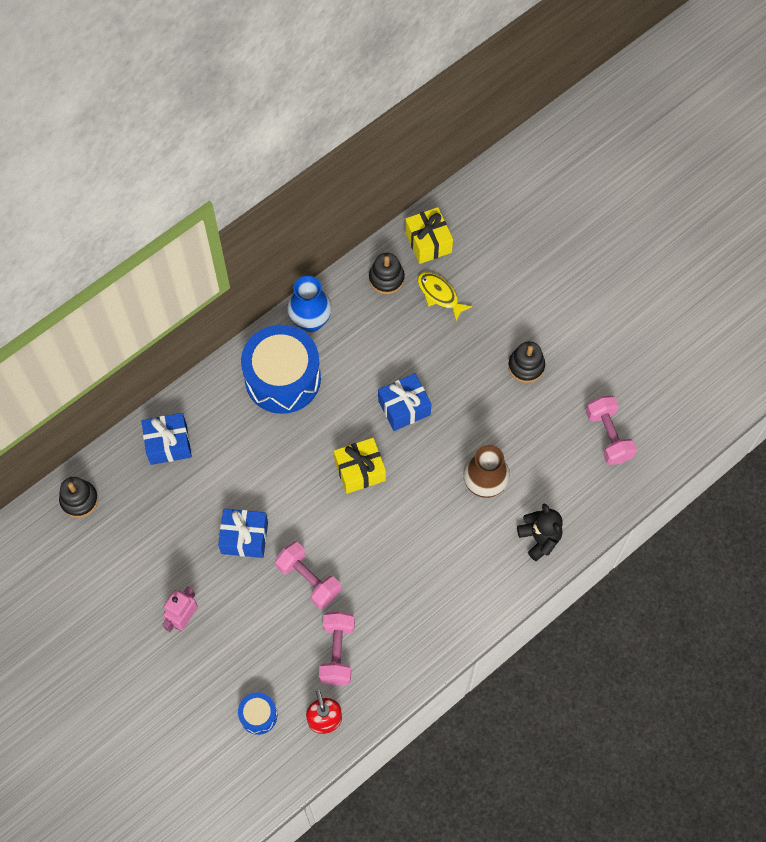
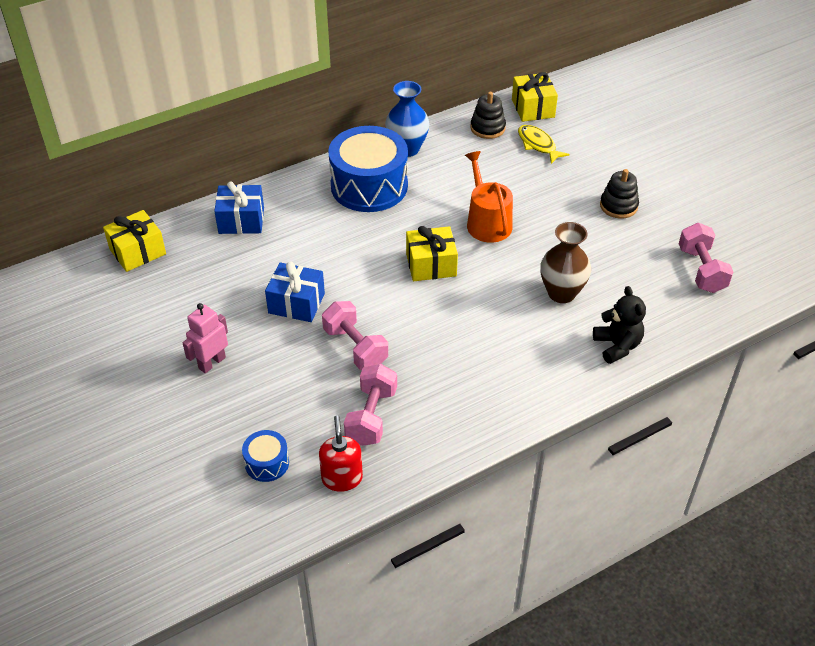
camera: 10 degrees right, 20 degrees down
(79, 500) = (137, 252): black stacking toy -> yellow gift
(404, 407) = (487, 222): blue gift -> orange watering can

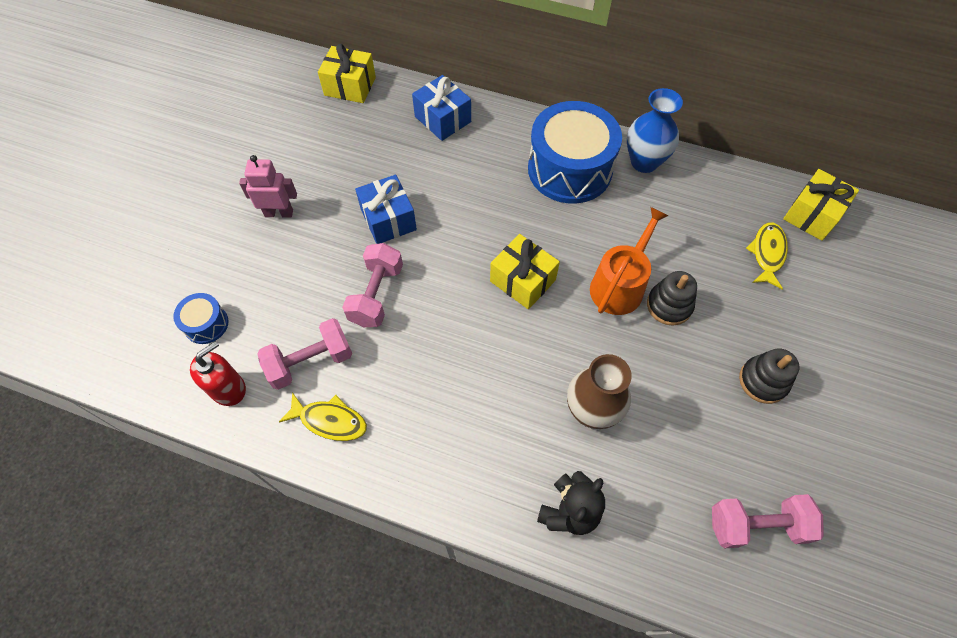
camera: 50 degrees right, 15 degrees up
(432, 431) = (330, 421): none -> yellow fish
(487, 128) = (741, 199): black stacking toy -> black stacking toy (669, 305)
(701, 270) = (756, 525): pink dumbbell -> pink dumbbell turned 45 degrees clockwise

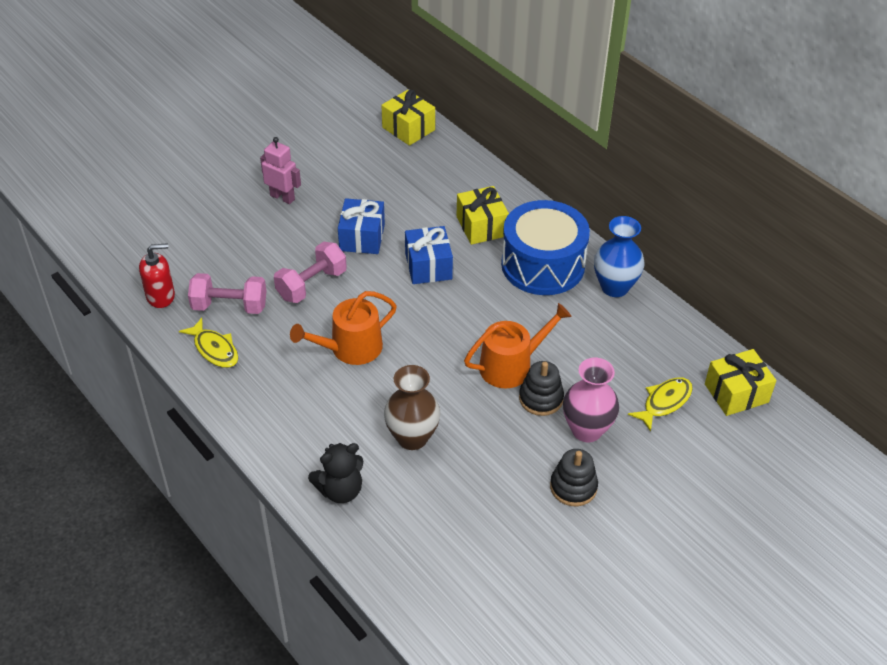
camera: 30 degrees right, 15 degrees down
(206, 324) = (176, 248): blue drum -> none
(443, 119) = (465, 183): blue gift -> blue gift (428, 266)
(464, 345) = (350, 348): none -> orange watering can
(523, 280) = (433, 326): yellow gift -> yellow gift (481, 226)
(729, 316) = (586, 430): none -> pink vase
(756, 525) = (477, 574): pink dumbbell -> none

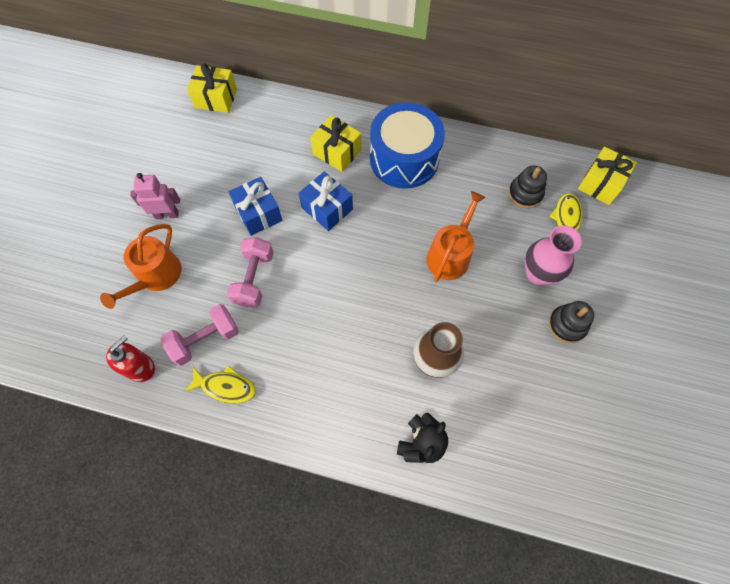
camera: 35 degrees left, 20 degrees up
(350, 348) = (329, 315): orange watering can -> orange watering can (156, 276)
(541, 398) = (490, 268): black stacking toy -> black stacking toy (525, 194)
(614, 287) = (464, 148): blue vase -> none

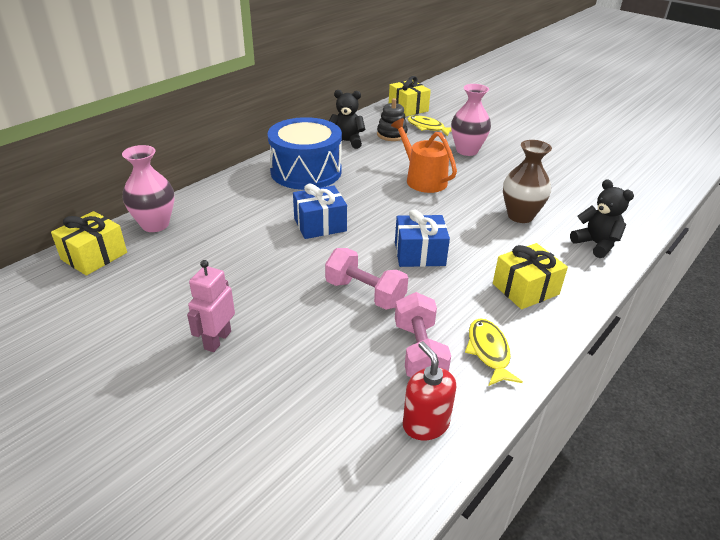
camera: 65 degrees left, 30 degrees down
(156, 276) = (300, 374): orange watering can -> none
(225, 387) = (488, 351): yellow fish -> yellow fish turned 45 degrees counterclockwise
(258, 213) = (285, 268): blue gift -> blue gift (419, 254)
(268, 107) = (155, 224): none -> pink vase
(337, 152) = (260, 201): yellow gift -> yellow gift (525, 289)
(481, 163) = (346, 142): none -> black teddy bear
(567, 325) = (517, 154): black stacking toy -> none

